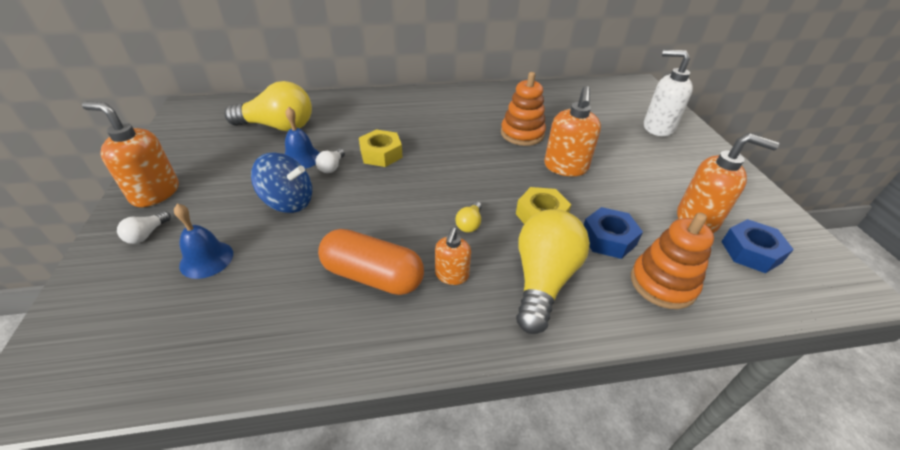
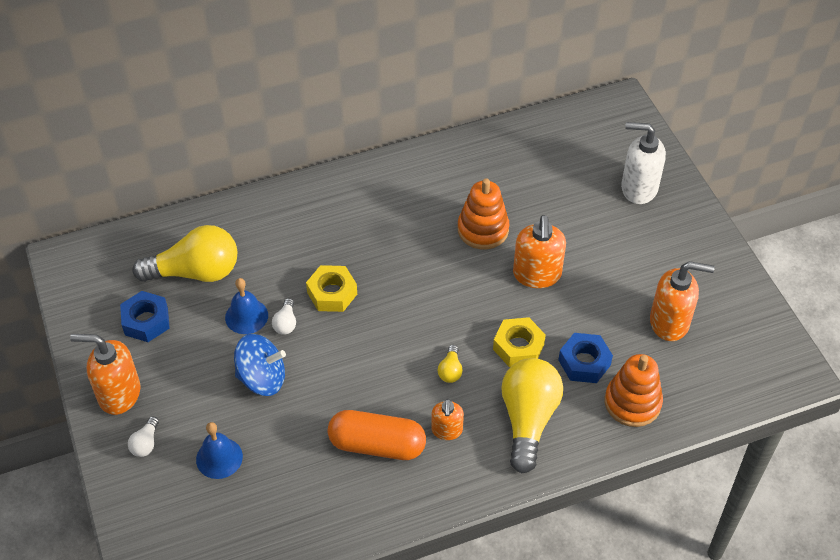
camera: 10 degrees left, 10 degrees up
(751, 252) = (715, 352): blue nut -> blue nut (146, 321)

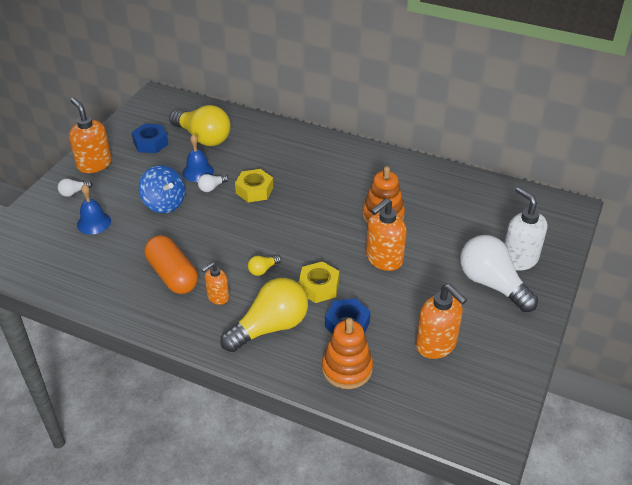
camera: 45 degrees right, 10 degrees down
(646, 230) = (492, 284): none -> white light bulb

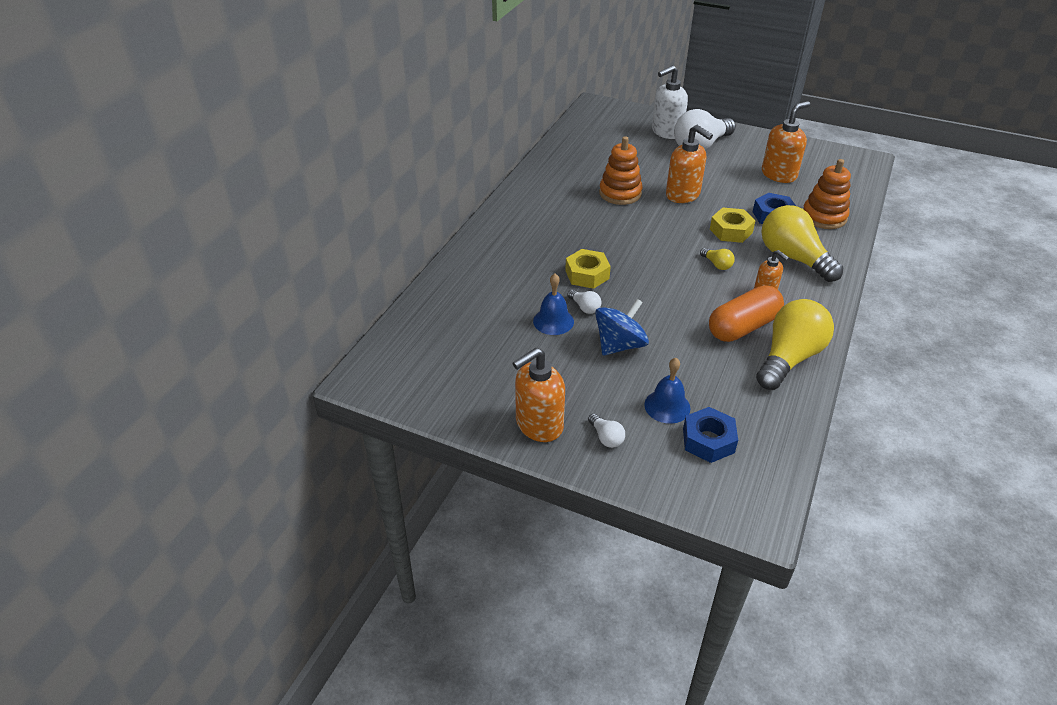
camera: 90 degrees left, 0 degrees up
(150, 143) = (488, 371): blue nut -> blue nut (708, 440)
(203, 137) = (478, 322): yellow light bulb -> yellow light bulb (789, 358)

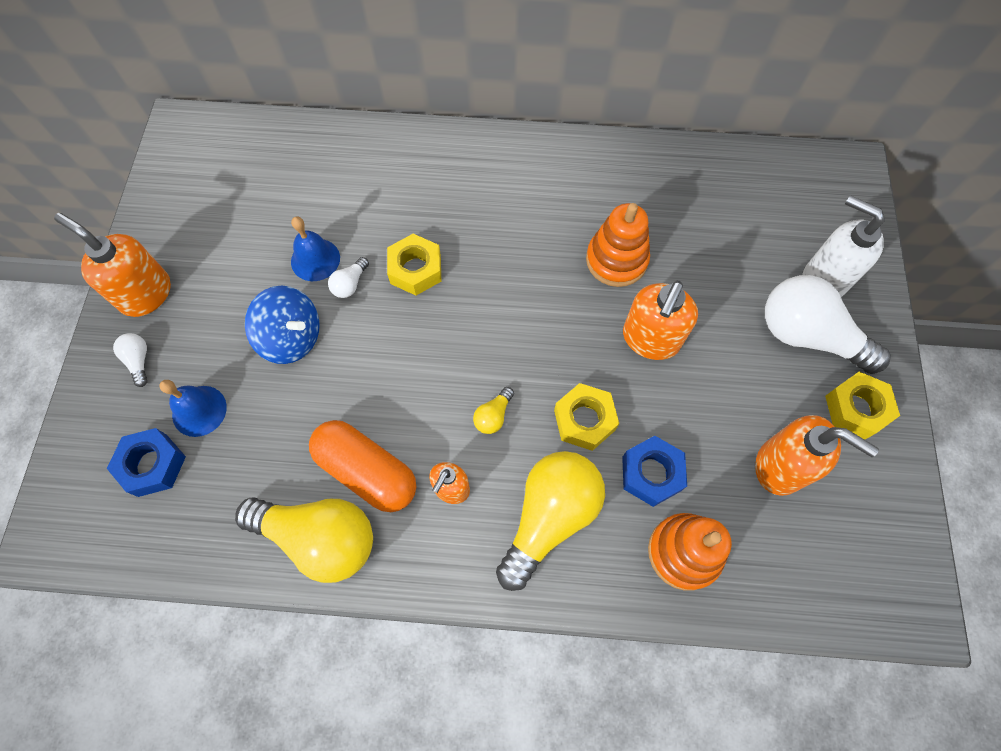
camera: 70 degrees right, 25 degrees up
(606, 437) = (139, 361): white light bulb -> white light bulb turned 120 degrees clockwise
(750, 144) = (856, 409): none -> yellow nut

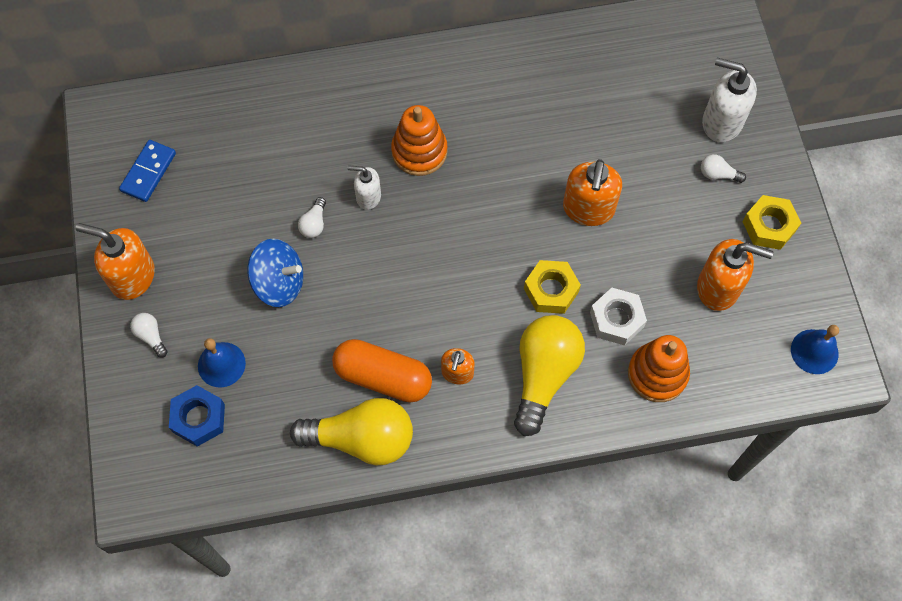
camera: 15 degrees left, 0 degrees up
(203, 193) = (148, 172): none -> blue domino
(315, 259) = (275, 209): blue bell -> blue bell (814, 351)
(415, 269) = (368, 197): yellow nut -> white soap dispenser
(493, 416) = (474, 306): yellow light bulb -> none
(616, 260) = (541, 146): orange stacking toy -> orange stacking toy (419, 151)
(651, 473) = (616, 320): blue nut -> white nut
(807, 336) = (718, 174): white light bulb -> white light bulb, size x0.42

